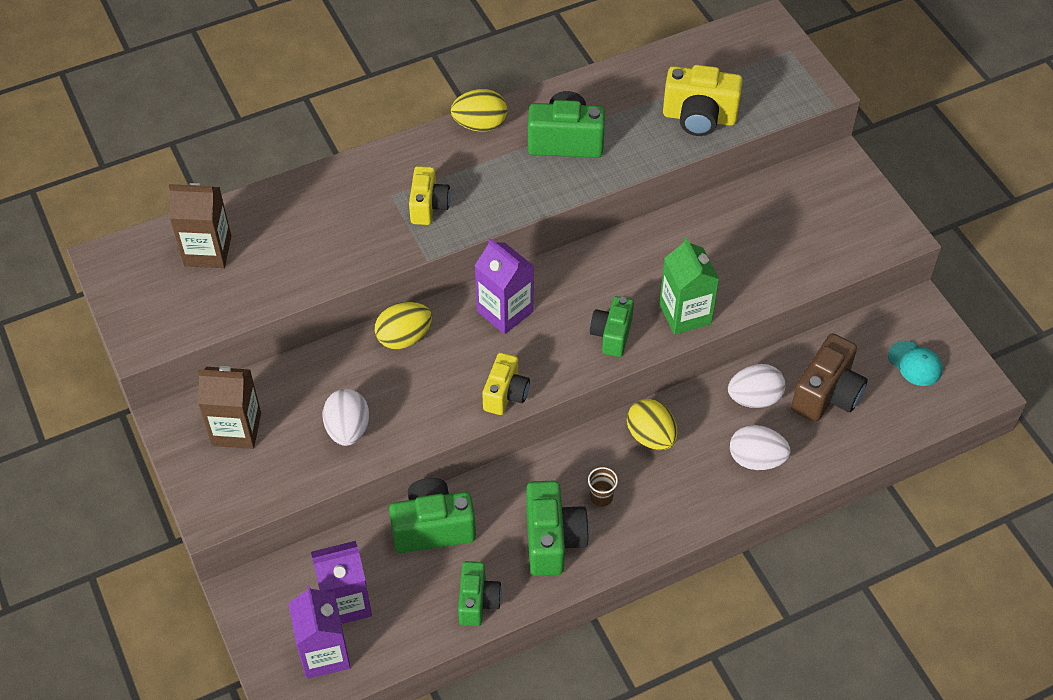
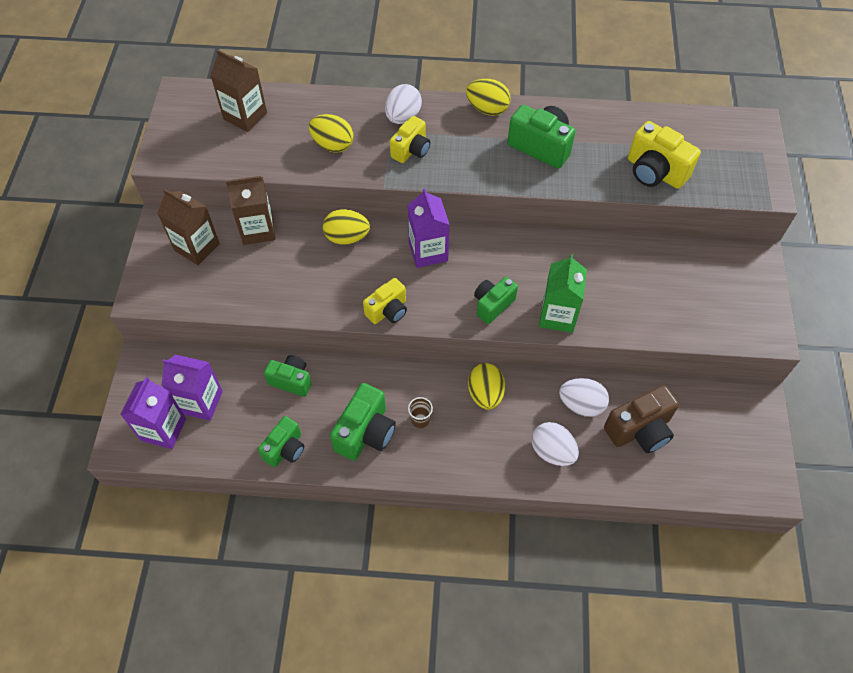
camera: 30 degrees right, 5 degrees up
(295, 377) = (258, 230): none -> brown carton
(336, 239) = (333, 145): none -> yellow egg
(348, 429) = (266, 282): white egg -> white egg (403, 117)
(433, 528) = (291, 381): green camera -> green camera, size x0.66
(915, 363) = (727, 441): turquoise cap -> none

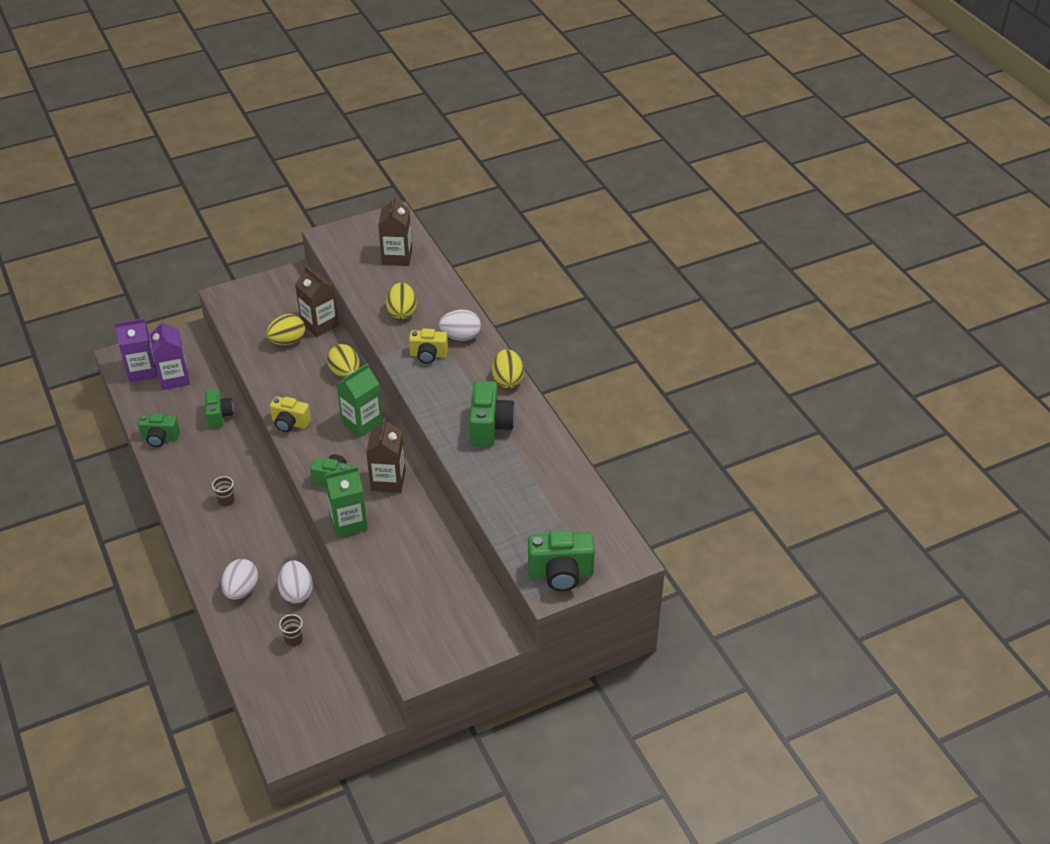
camera: 60 degrees right, 15 degrees down
(197, 247) = (283, 302): brown carton -> brown carton (388, 480)
(365, 433) = (197, 474): green camera -> green camera (561, 573)
(428, 251) = (362, 422): purple carton -> green carton
(485, 394) = (272, 529): yellow egg -> yellow egg (287, 341)
(639, 430) = (293, 639): brown camera -> brown cup
(655, 172) = (514, 507): yellow camera -> none

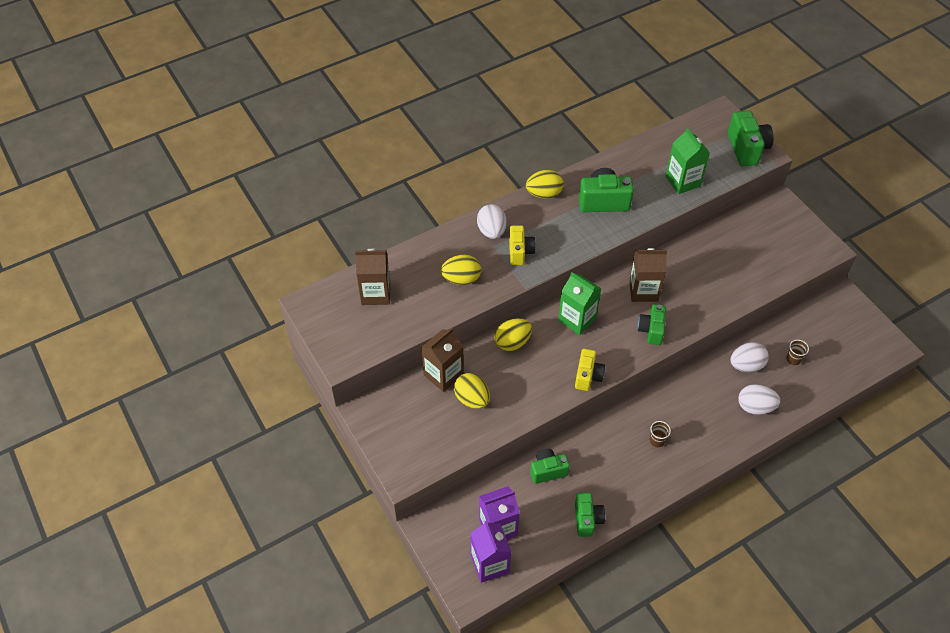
camera: 95 degrees left, 10 degrees up
(348, 522) = (697, 312): green carton -> green carton (683, 181)

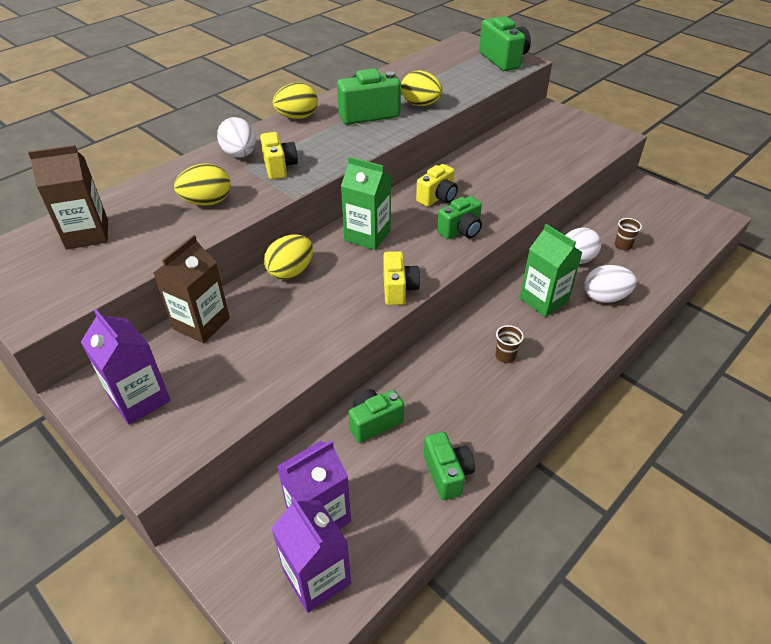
camera: 15 degrees left, 10 degrees down
(399, 426) = (139, 399): none -> purple carton
(472, 399) = (247, 344): yellow egg -> yellow egg (420, 104)
(643, 291) = (437, 198): brown carton -> yellow camera
(651, 330) = (460, 231): green camera -> green camera turned 120 degrees counterclockwise
(683, 181) = (449, 89): green carton -> green carton (543, 300)

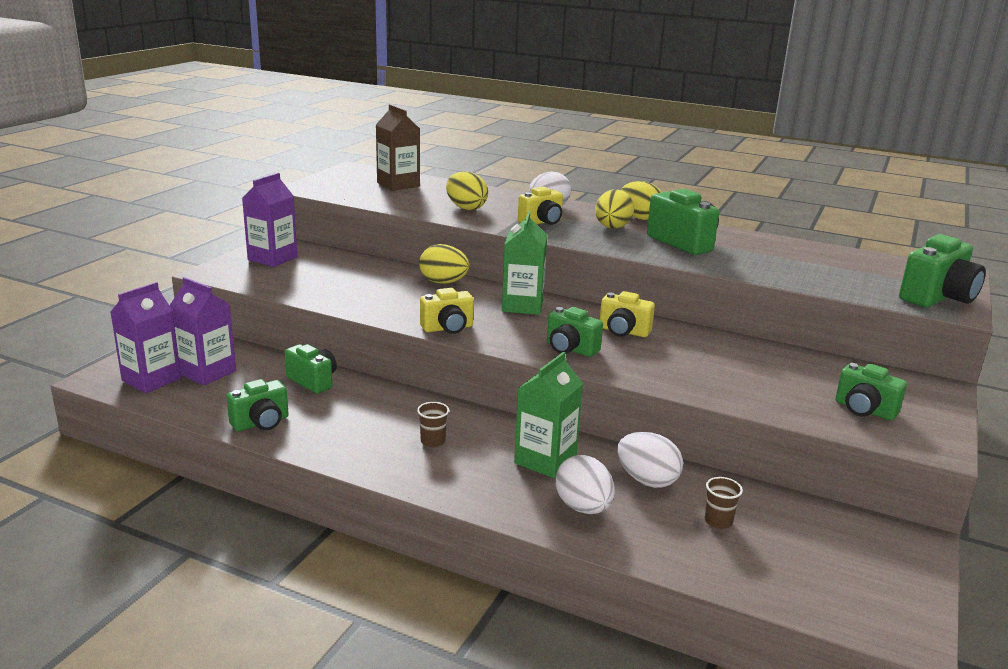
camera: 70 degrees right, 20 degrees down
(201, 323) = (359, 263): brown carton -> none
(420, 104) = (739, 263): yellow egg -> yellow egg (612, 228)
(574, 142) = (864, 410): none -> green camera

